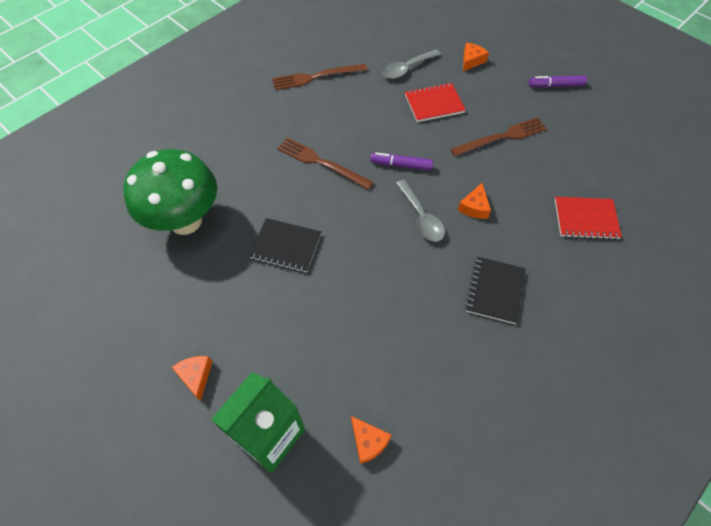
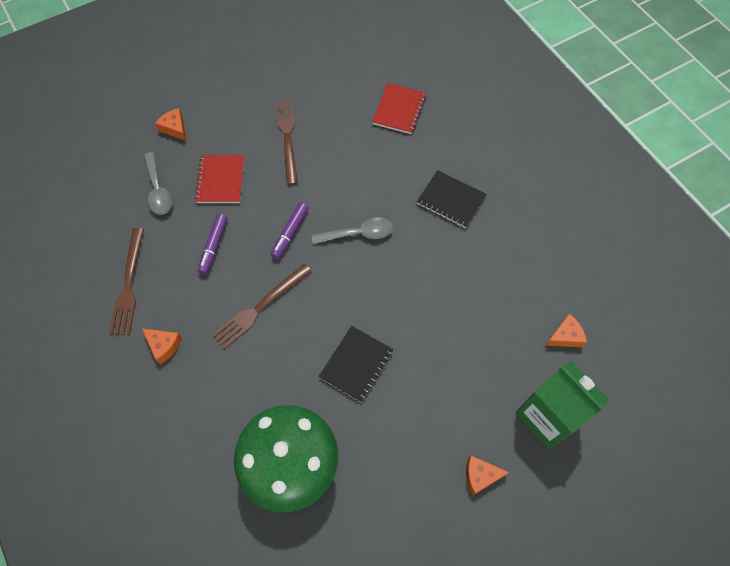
camera: 75 degrees left, 5 degrees up
(474, 207) = (361, 187): orange cheese -> orange cheese (164, 346)
(556, 85) = (240, 72): purple marker -> purple marker (214, 246)

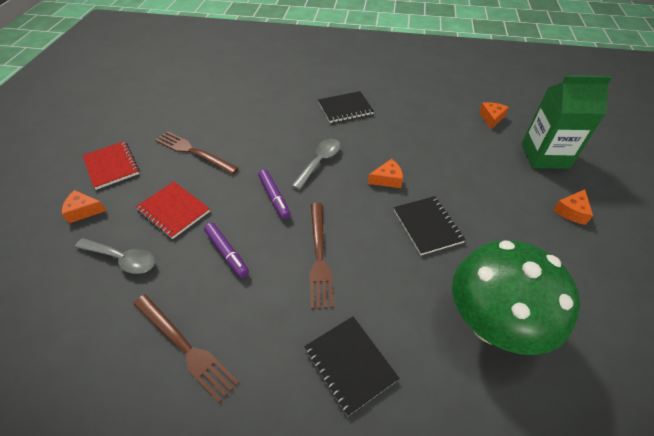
camera: 50 degrees left, 15 degrees down
(164, 346) = (282, 357): orange cheese -> orange cheese (387, 179)
(189, 390) = (350, 364): none -> black notebook
(399, 110) = (250, 92): red notebook -> red notebook (111, 166)

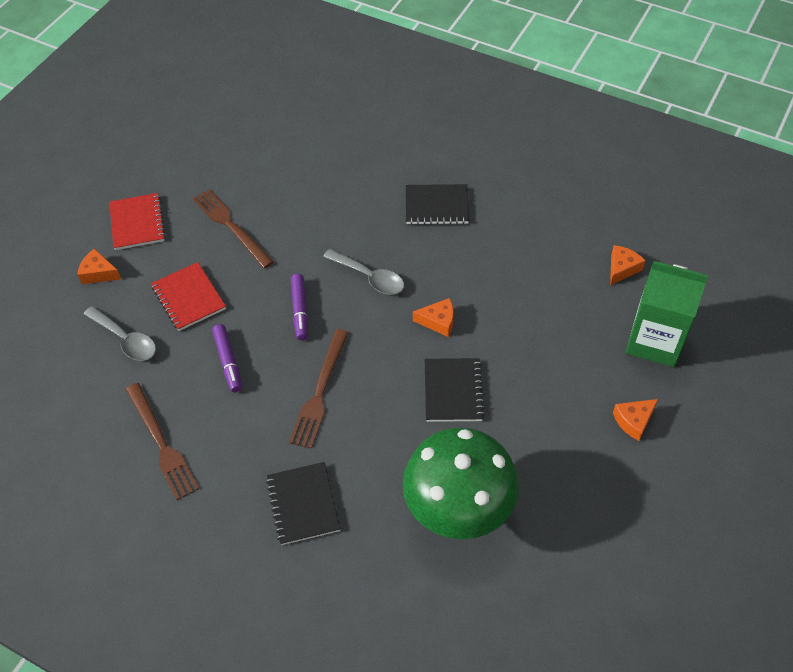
camera: 20 degrees right, 5 degrees up
(319, 162) = (369, 277): grey spoon -> grey spoon turned 75 degrees clockwise

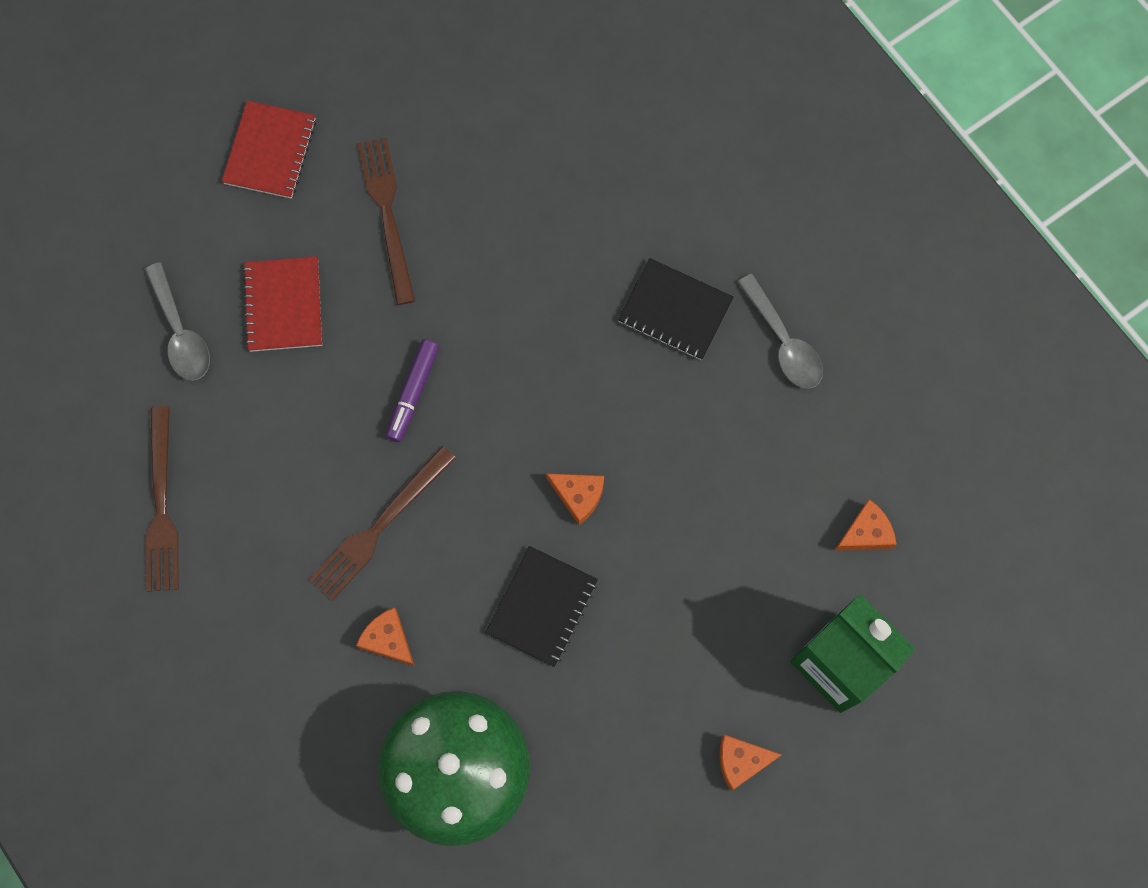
camera: 25 degrees right, 20 degrees up
(99, 273) = (189, 211): orange cheese -> orange cheese (388, 640)
(228, 361) = (290, 427): purple marker -> none
(303, 504) = (287, 670): black notebook -> none
(369, 277) = (526, 384): grey spoon -> grey spoon (784, 342)

